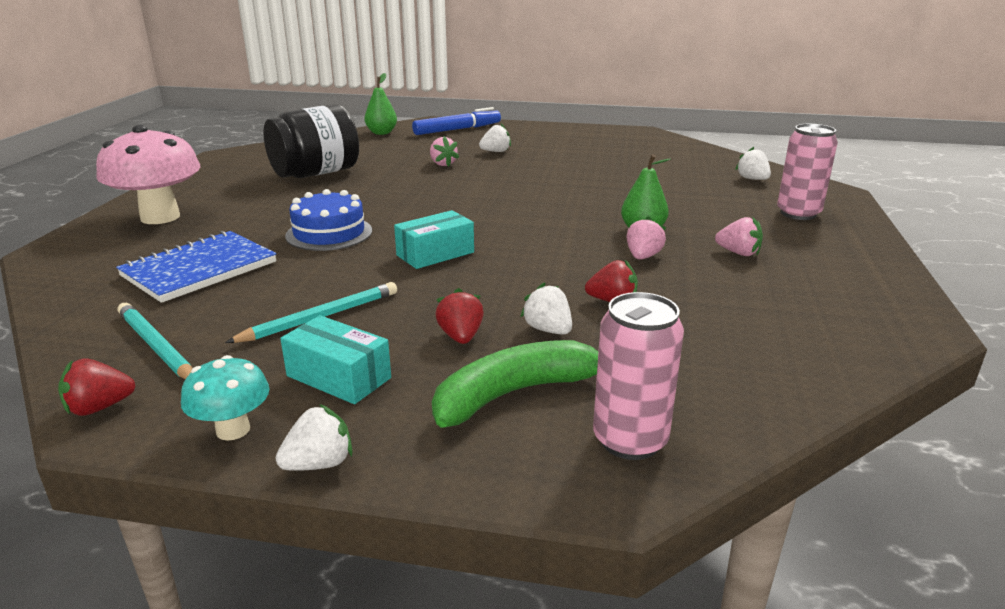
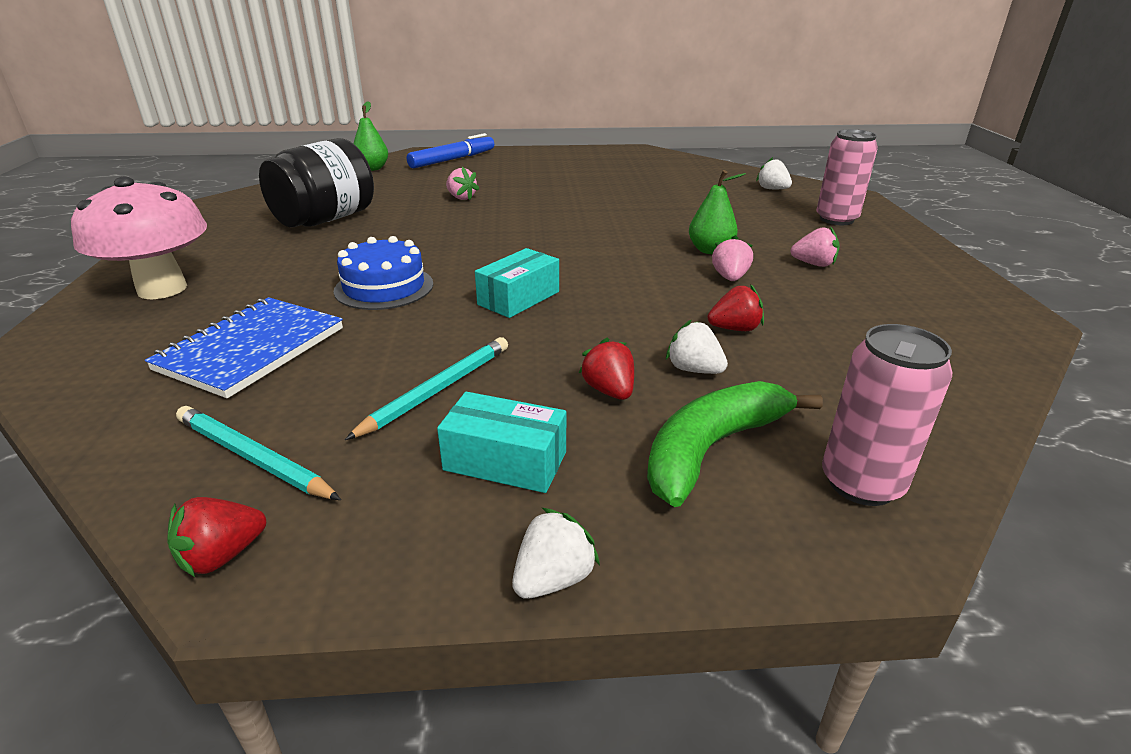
camera: 15 degrees left, 5 degrees up
(233, 430) = (419, 554): turquoise mushroom -> none
(496, 152) = (508, 180): white strawberry -> none

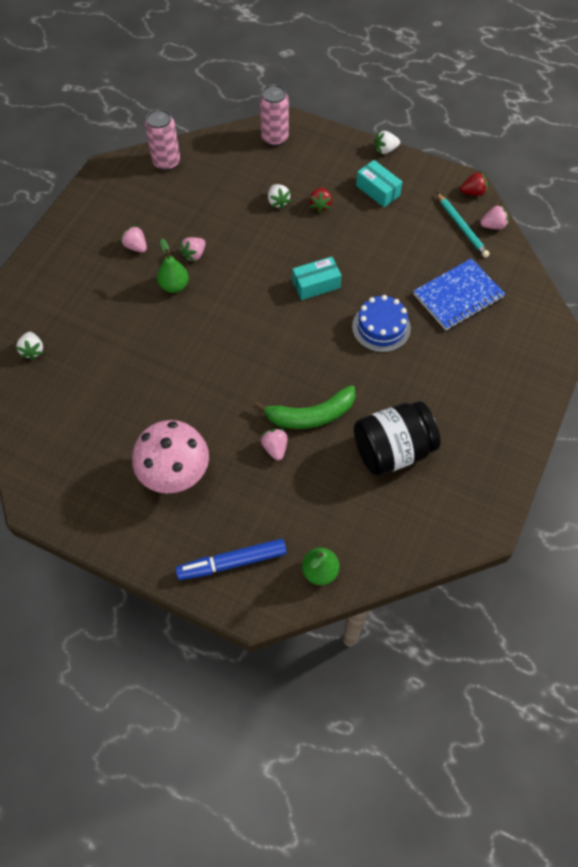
camera: 150 degrees left, 30 degrees up
(159, 489) = (493, 225): none -> pink strawberry
(162, 289) = (504, 381): pink mushroom -> pink mushroom (175, 474)
(437, 390) = (385, 234): turquoise pencil -> none
(712, 448) = (307, 167): green banana -> green banana (311, 415)
(734, 329) = (236, 217): red strawberry -> none
(836, 219) = (54, 286): pink can -> pink can (166, 162)

